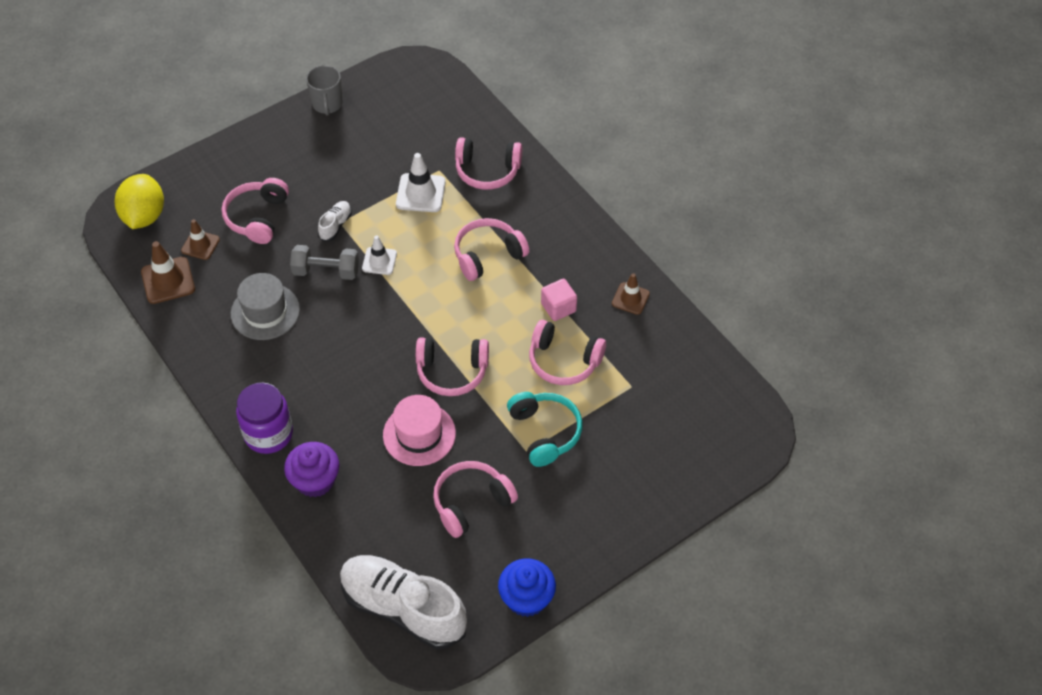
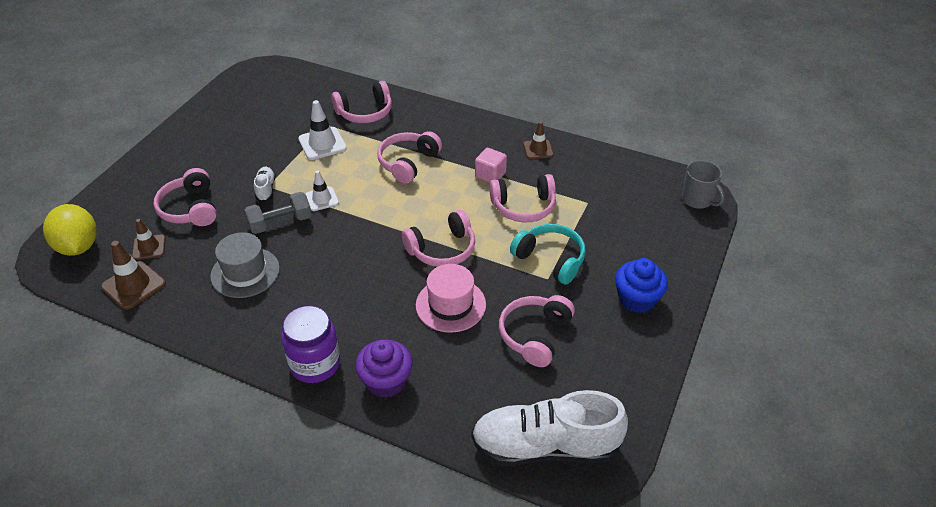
camera: 30 degrees left, 10 degrees down
(327, 104) = (200, 115): grey mug -> grey mug (697, 200)
(526, 598) = (640, 385): blue cupcake -> blue cupcake (637, 299)

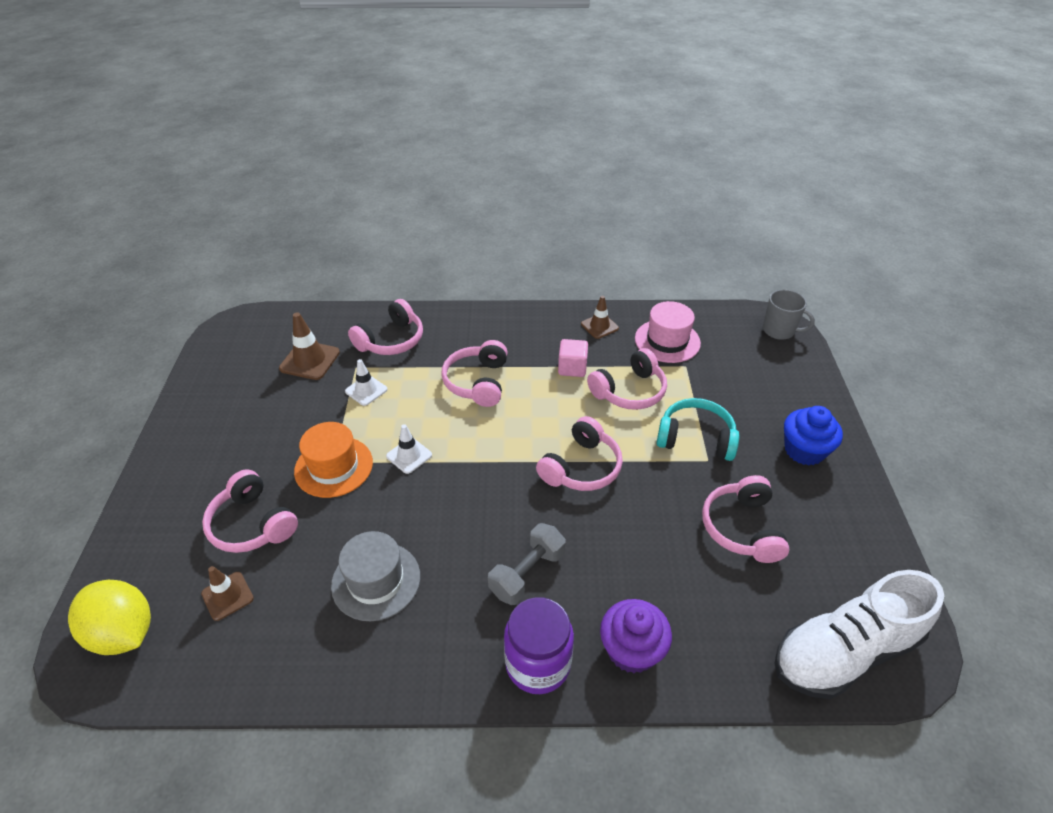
camera: 25 degrees left, 0 degrees up
(133, 285) = (238, 656): brown traffic cone -> brown traffic cone (310, 360)
(266, 189) = (334, 467): white shoe -> orange hat
(280, 223) = (379, 502): grey dumbbell -> grey dumbbell (527, 573)
(322, 144) = (366, 390): white traffic cone -> white traffic cone, size x0.66
(450, 305) = (635, 528): pink hat -> pink hat (667, 341)

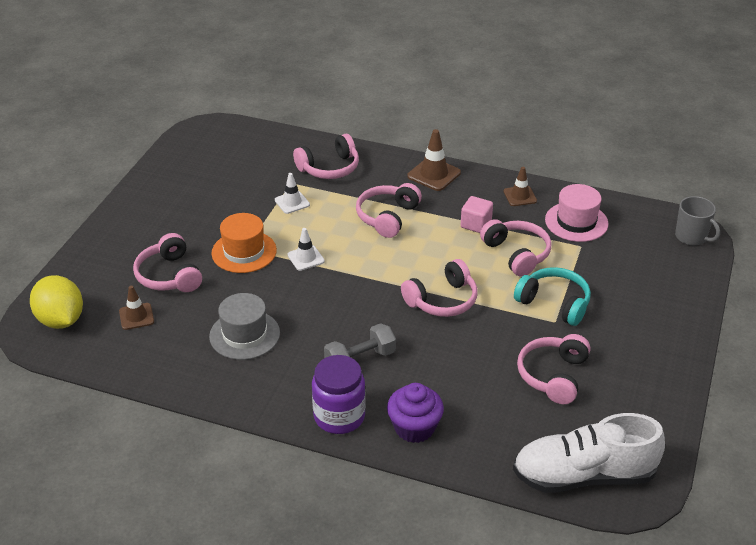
camera: 20 degrees right, 5 degrees down
(310, 360) = (255, 169): brown traffic cone -> brown traffic cone (434, 174)
(629, 391) = (517, 254): pink headphones -> pink headphones turned 105 degrees counterclockwise
(804, 450) = (648, 335): blue cupcake -> none

